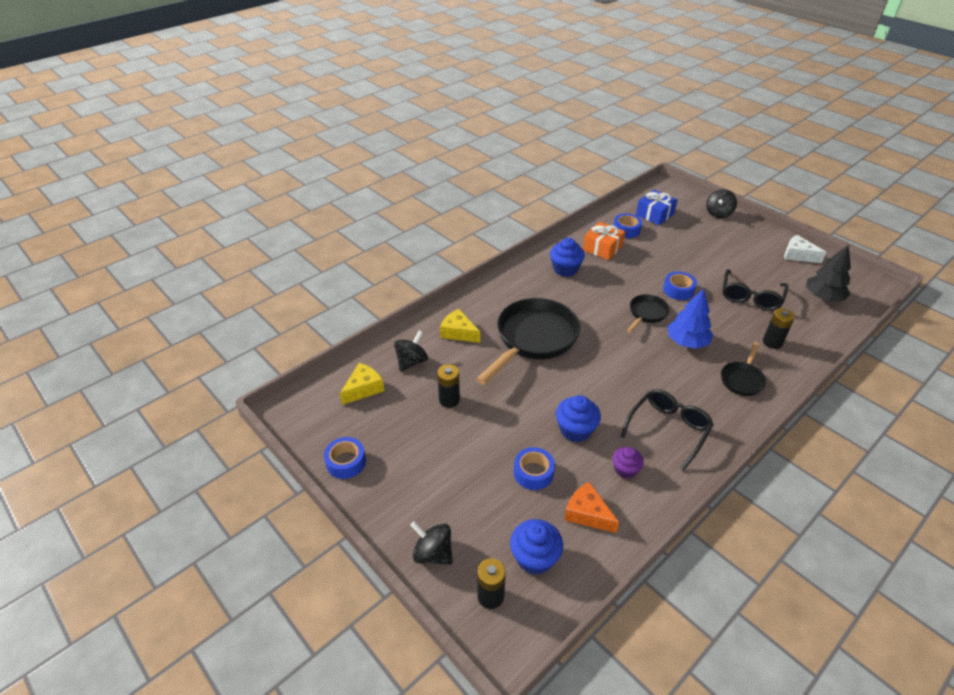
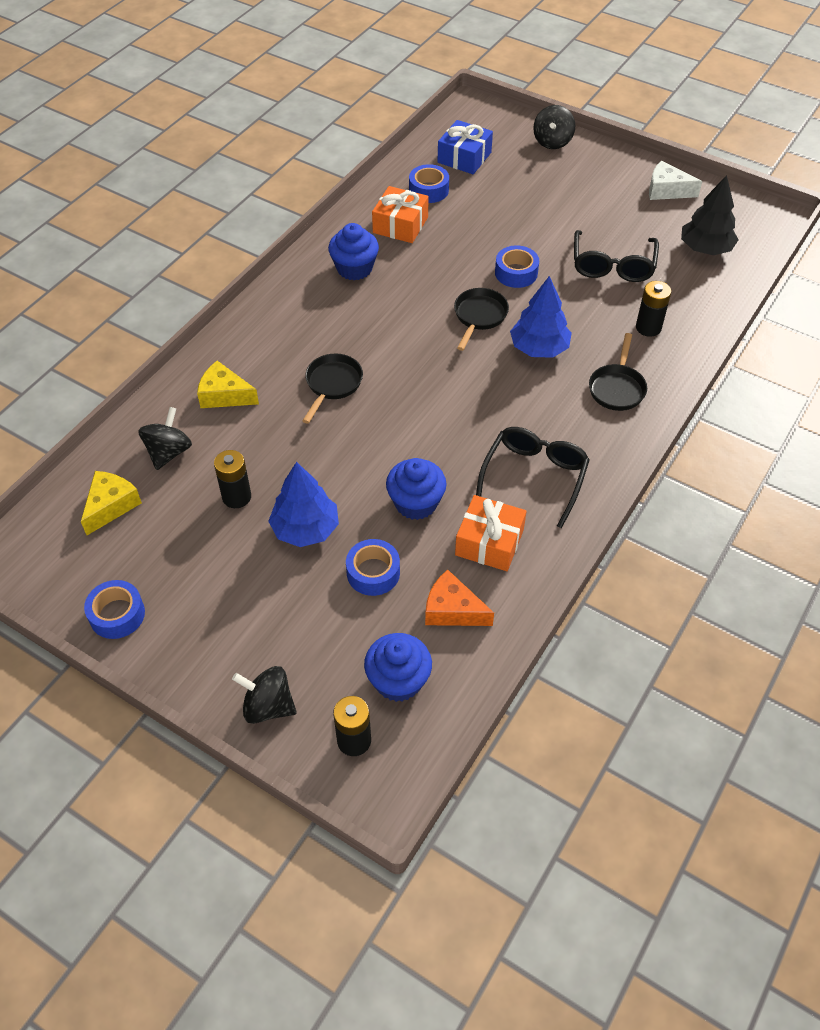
camera: 15 degrees left, 10 degrees up
(491, 431) = (305, 529): none -> blue tree
(533, 339) = (332, 385): black pan -> black pan, size x0.49
(625, 470) = (489, 542): purple cupcake -> orange gift

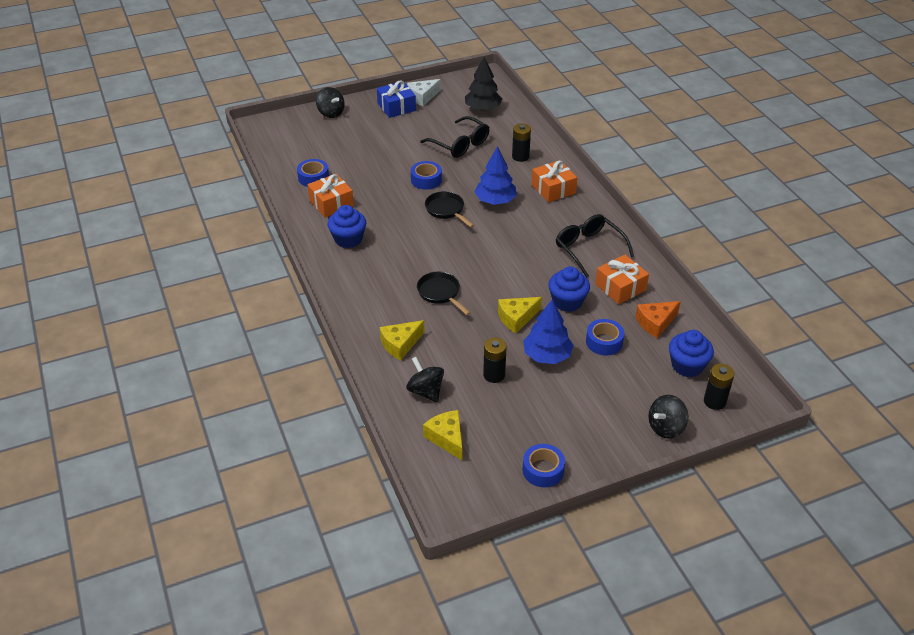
camera: 55 degrees left, 10 degrees down
(347, 470) = (516, 318): none -> yellow cheese
(464, 157) = (301, 151): blue gift -> blue gift (396, 107)
(617, 388) = (553, 189): black pan -> orange gift

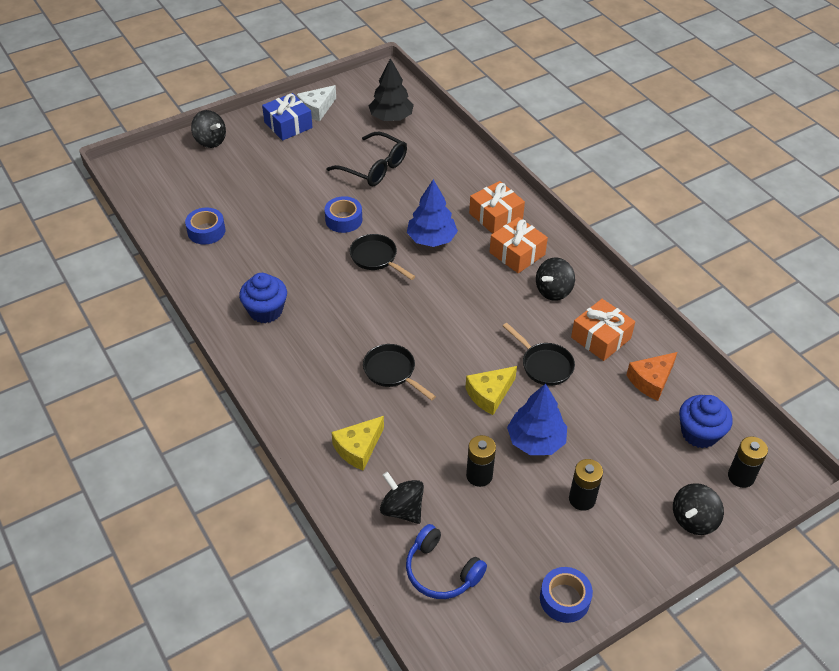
camera: 10 degrees left, 5 degrees up
(331, 203) = (235, 264): orange gift -> orange gift (517, 253)
(447, 438) = (441, 571): yellow cheese -> blue headphones
(520, 156) = (448, 177): black battery -> black battery (582, 499)
(567, 302) = (544, 365): blue cupcake -> black pan
(588, 248) = (553, 291): black glasses -> black spinning top
(604, 342) = (598, 413): blue tape -> none

